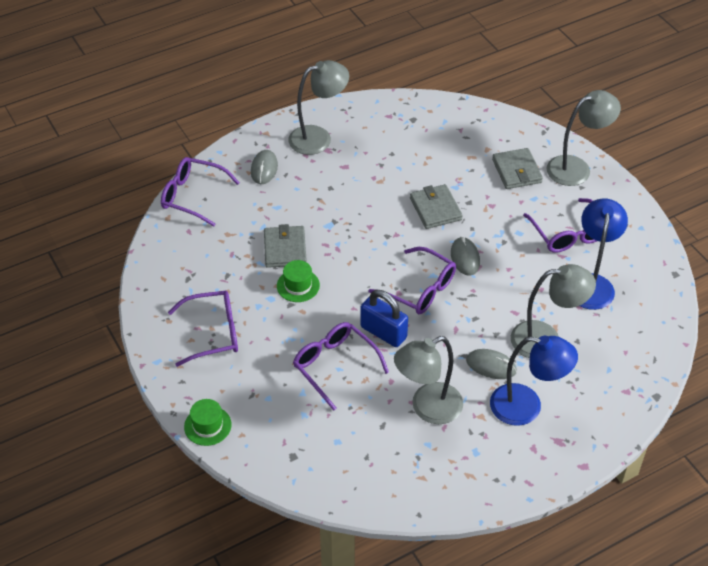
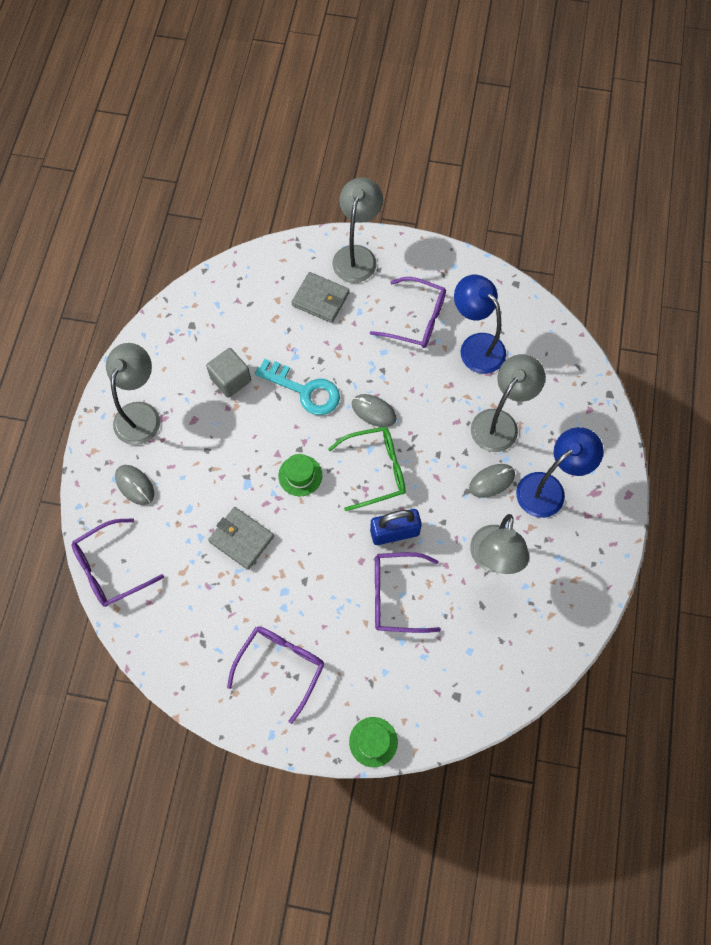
camera: 50 degrees left, 20 degrees up
(298, 285) = (290, 559): green hat -> green hat (300, 475)
(397, 165) = (230, 379): none -> grey cube
(420, 289) = (376, 470): purple glasses -> green glasses
(435, 209) = (304, 390): grey wallet -> turquoise key

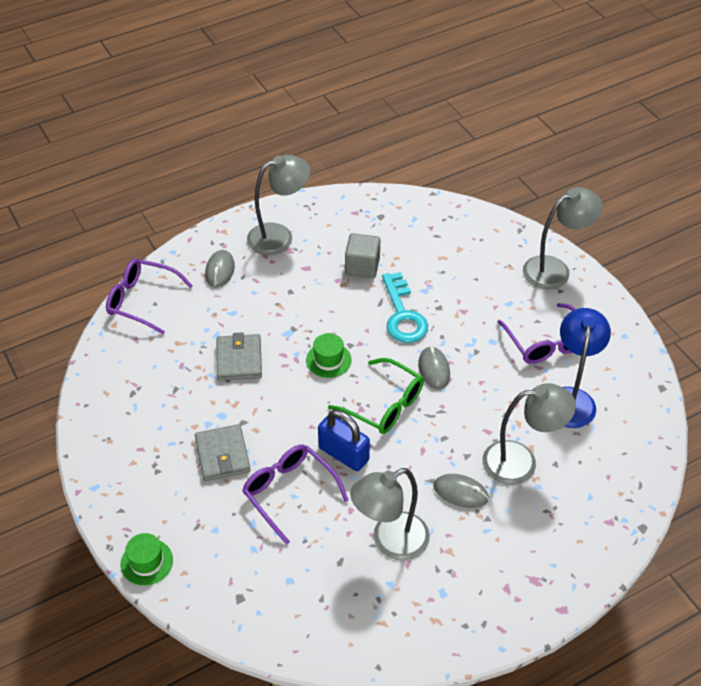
camera: 50 degrees right, 20 degrees down
(281, 666) = (157, 455): purple glasses -> none
(320, 299) = (490, 273): grey wallet -> grey wallet (222, 455)
(548, 488) = (499, 540): blue lamp -> none

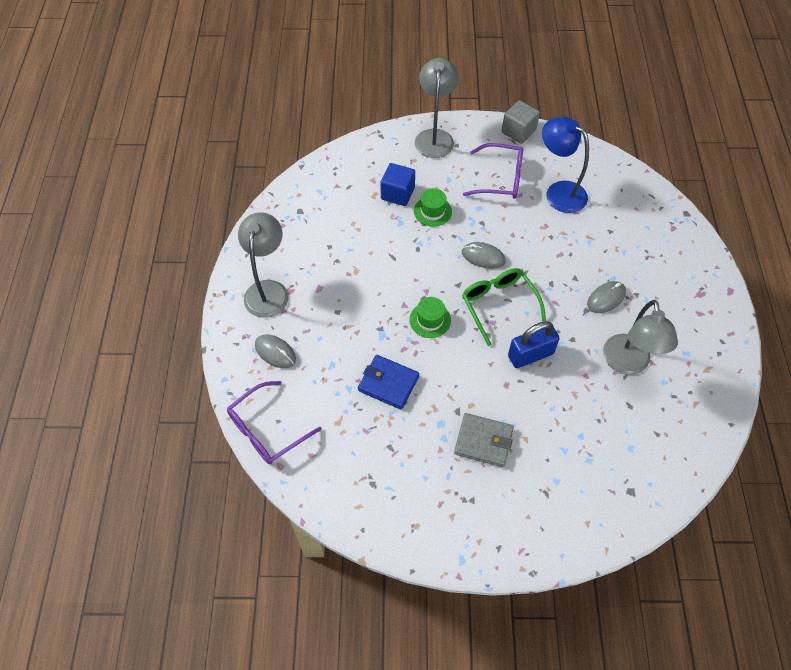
camera: 60 degrees left, 10 degrees up
(147, 562) = (563, 548): green hat -> green hat (432, 211)
(239, 359) = (388, 383): grey wallet -> blue wallet
(289, 492) = (547, 410): purple glasses -> none
(362, 266) = (346, 250): grey cube -> grey cube (518, 131)
(384, 405) = (498, 305): green glasses -> green glasses turned 90 degrees counterclockwise
(403, 315) = (416, 249): turquoise key -> none
(458, 273) = (397, 193): none -> blue cube
(521, 462) = (598, 249): grey lamp -> none

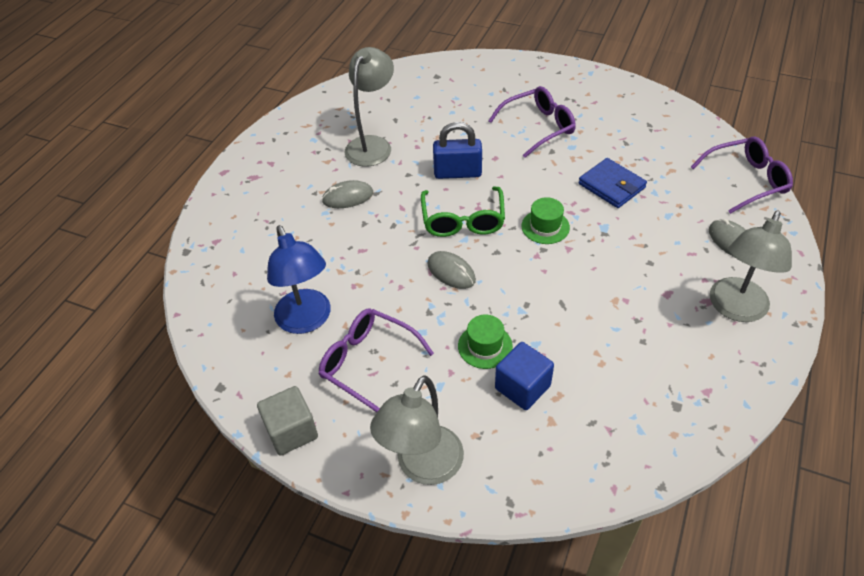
camera: 155 degrees left, 10 degrees down
(483, 441) = (538, 127): grey wallet -> purple glasses

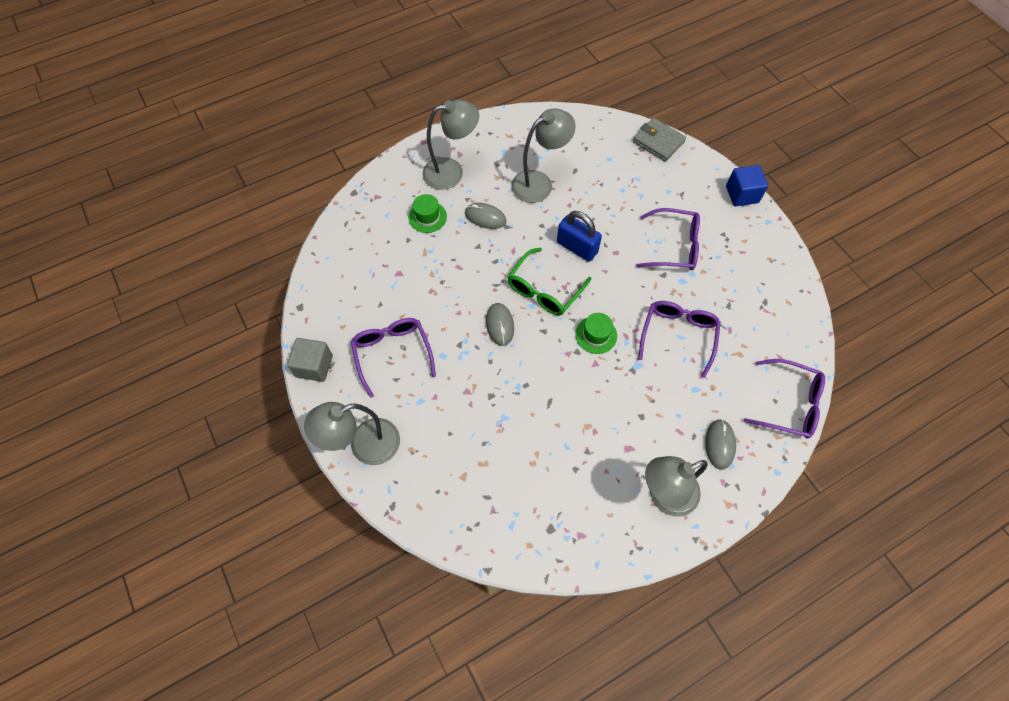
camera: 35 degrees right, 15 degrees up
(277, 180) = (452, 172): none -> grey lamp
(307, 321) = (382, 296): blue lamp -> none
(446, 65) = (658, 142): none -> grey wallet
(485, 346) = (471, 395): green hat -> green hat (427, 217)
(522, 387) = (468, 440): blue cube -> blue cube (742, 194)
(611, 186) = (678, 335): blue wallet -> purple glasses

